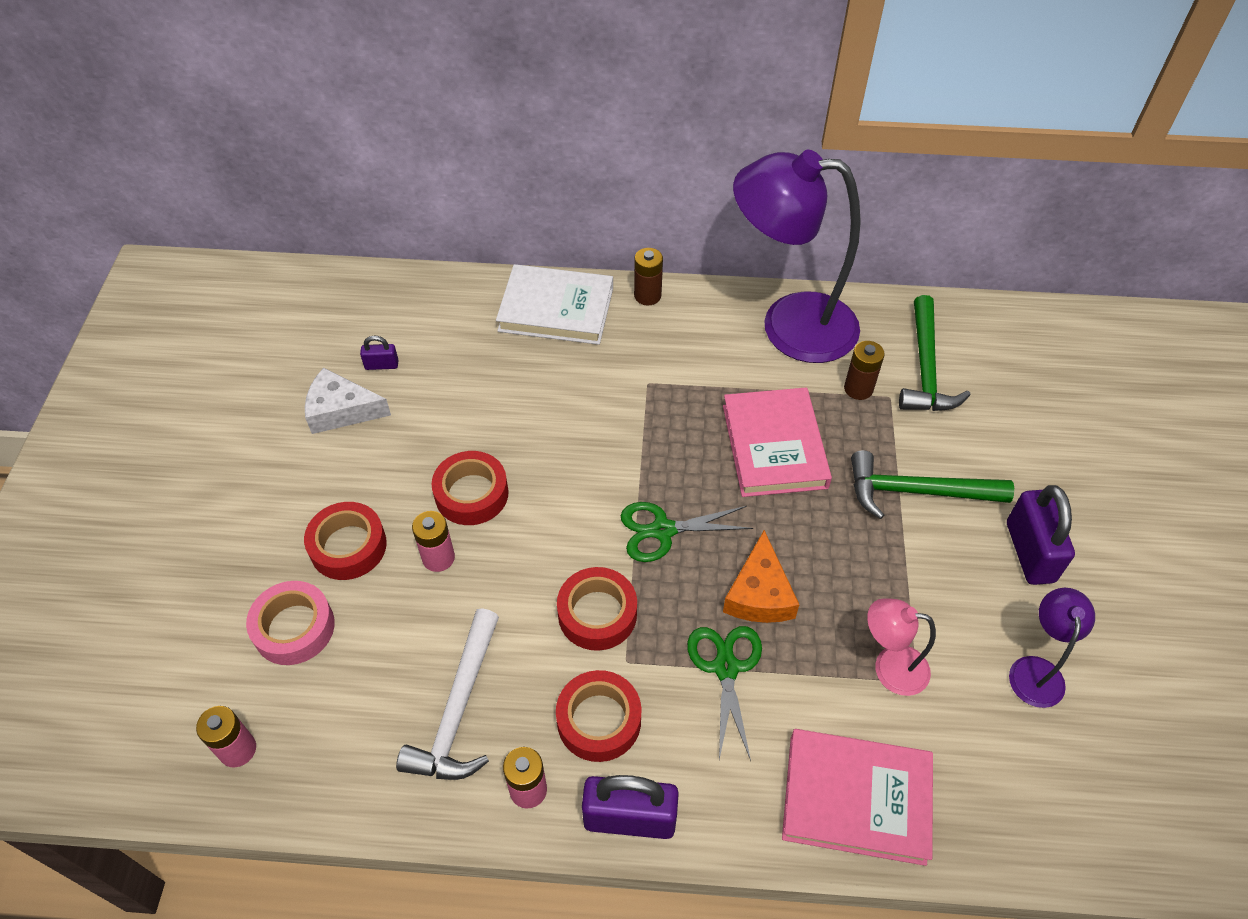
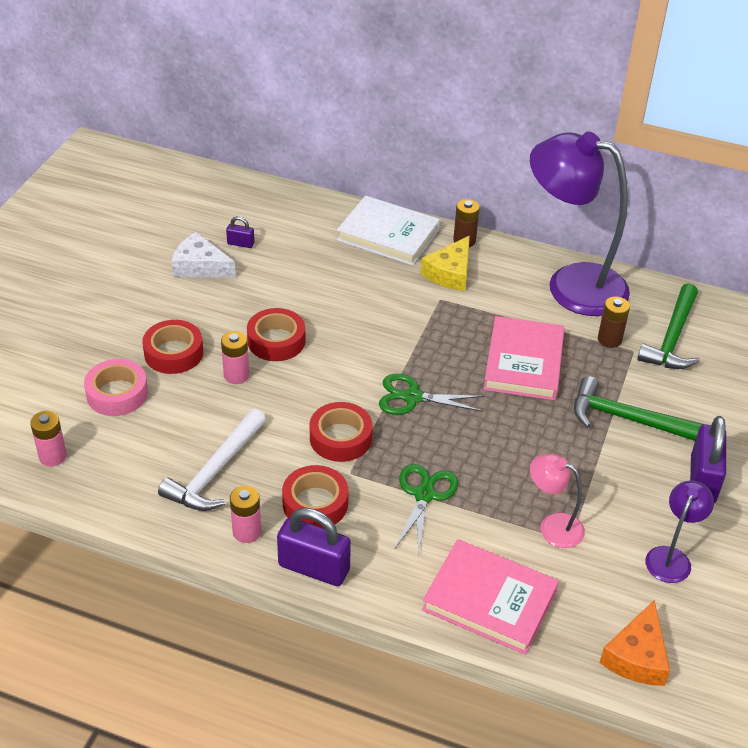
camera: 15 degrees right, 10 degrees down
(646, 344) = (450, 273): none -> yellow cheese
(759, 593) = (470, 455): orange cheese -> orange cheese (637, 656)

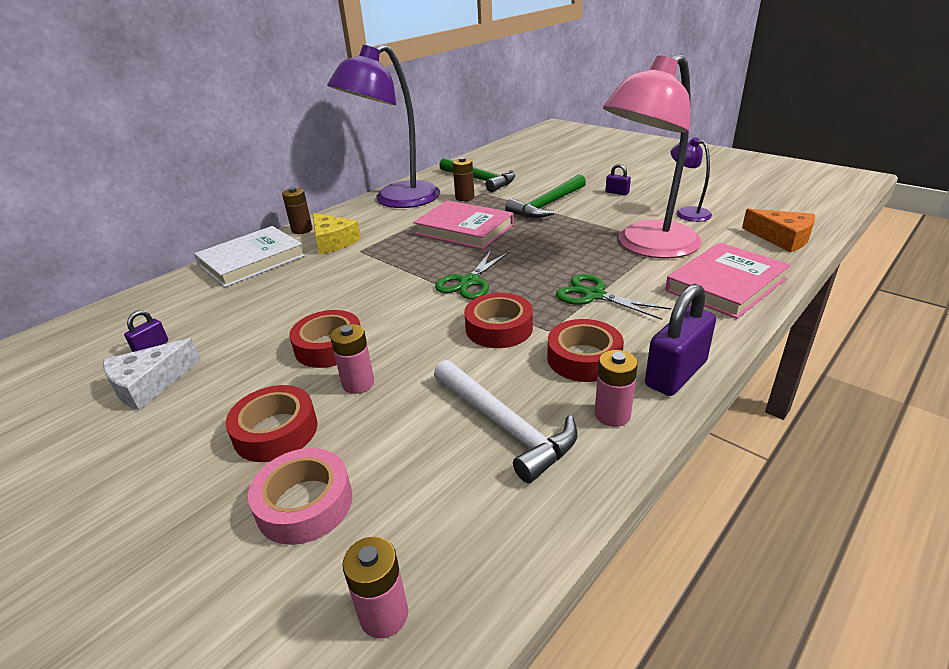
camera: 65 degrees left, 10 degrees down
(552, 526) = (647, 247): pink lamp -> pink lamp, size x2.17
(702, 480) = (617, 192): purple padlock -> purple padlock, size x0.49

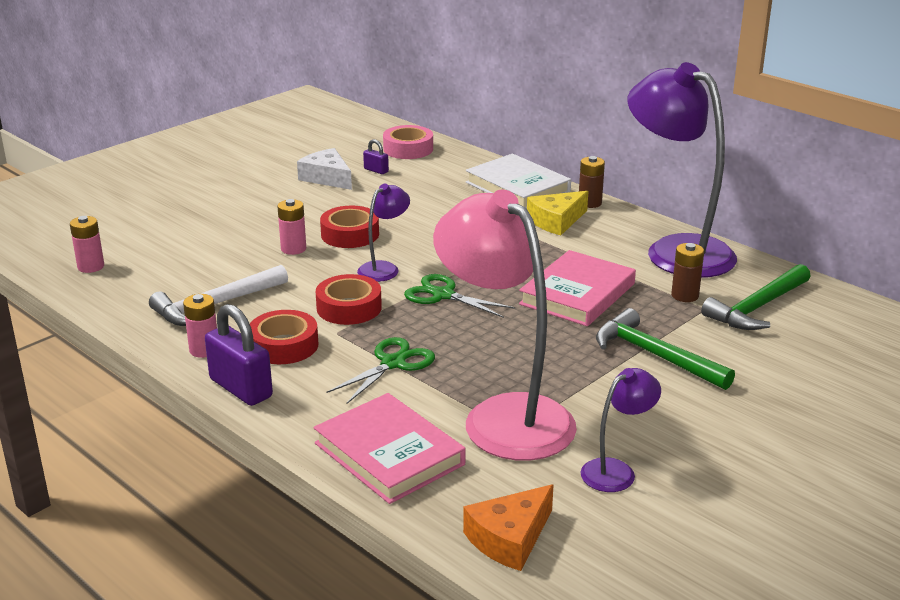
camera: 90 degrees right, 5 degrees down
(276, 431) = (253, 225): red tape -> none
(305, 503) = (181, 240): pink tape -> pink tape (408, 149)
(415, 316) = (384, 268): none -> purple lamp
(617, 192) = (704, 420): purple padlock -> none

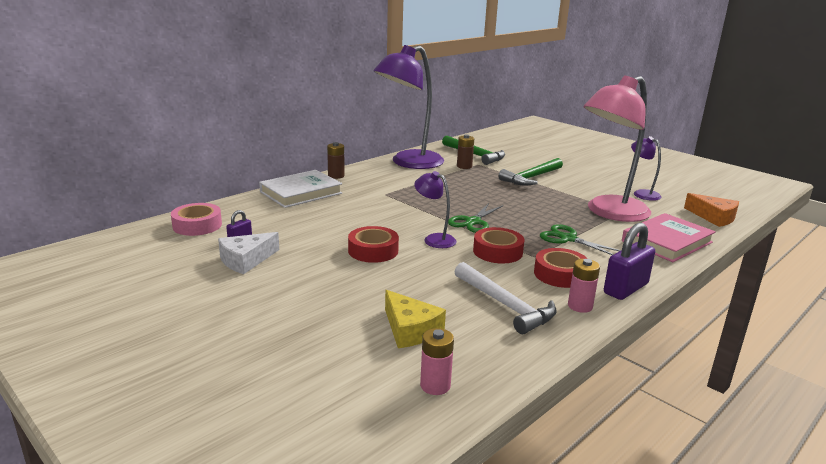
camera: 90 degrees left, 5 degrees down
(293, 249) = (398, 273): pink battery -> none
(556, 221) = (362, 186): yellow cheese -> yellow cheese (410, 329)
(577, 294) = (466, 188): pink book -> none

